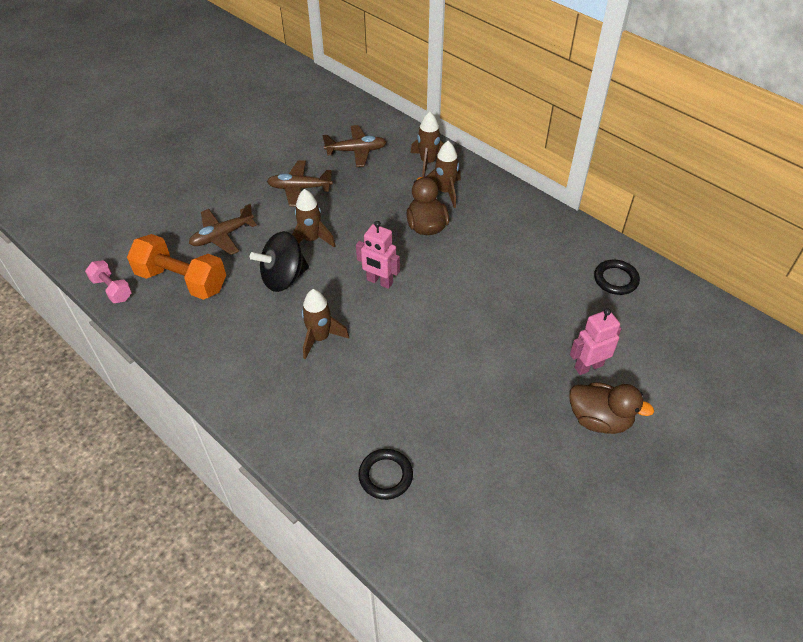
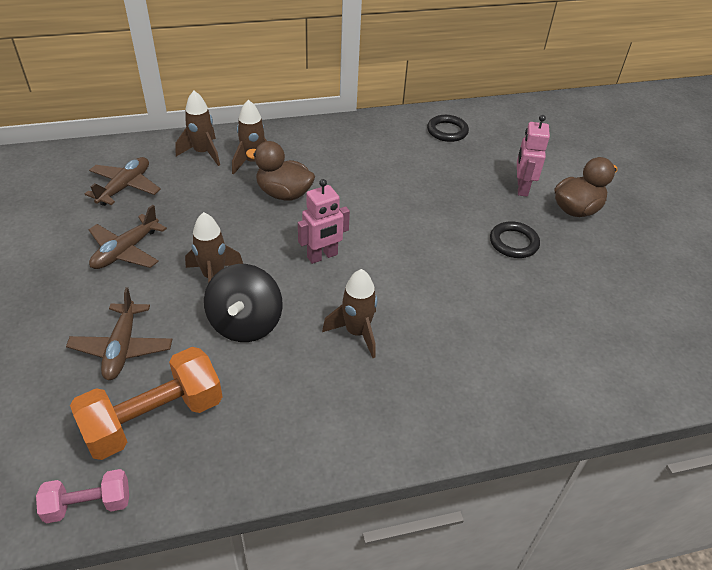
camera: 60 degrees left, 5 degrees down
(385, 476) = (559, 362): black ring -> black ring (513, 243)

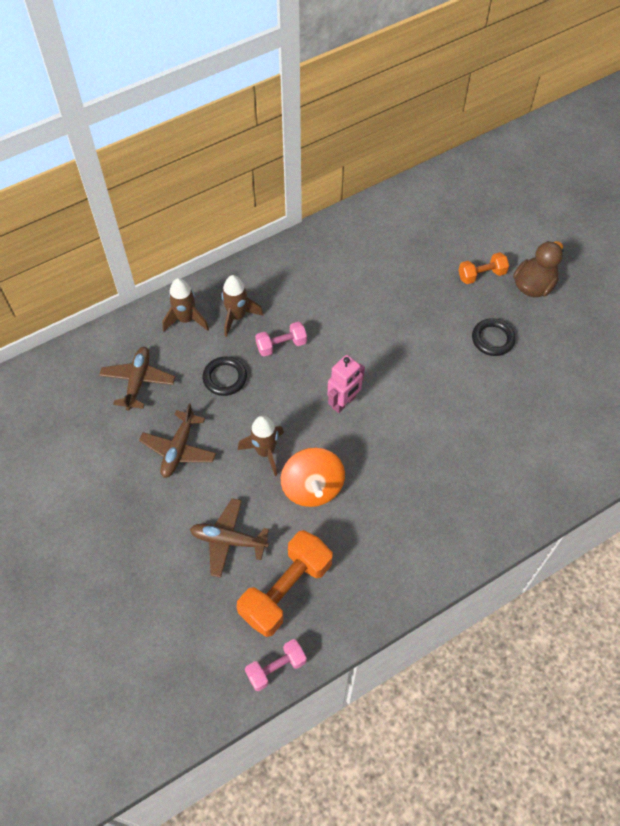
camera: 15 degrees left, 15 degrees up
(122, 348) = (228, 540): brown plane -> brown plane turned 120 degrees clockwise
(245, 323) = (312, 487): black spinning top -> orange spinning top
(284, 194) = (281, 345): brown duck -> pink dumbbell
(357, 333) = (401, 468): brown rocket -> none
(447, 131) = (395, 224): black ring -> black ring (225, 378)
(522, 188) = (481, 275): pink robot -> orange dumbbell

